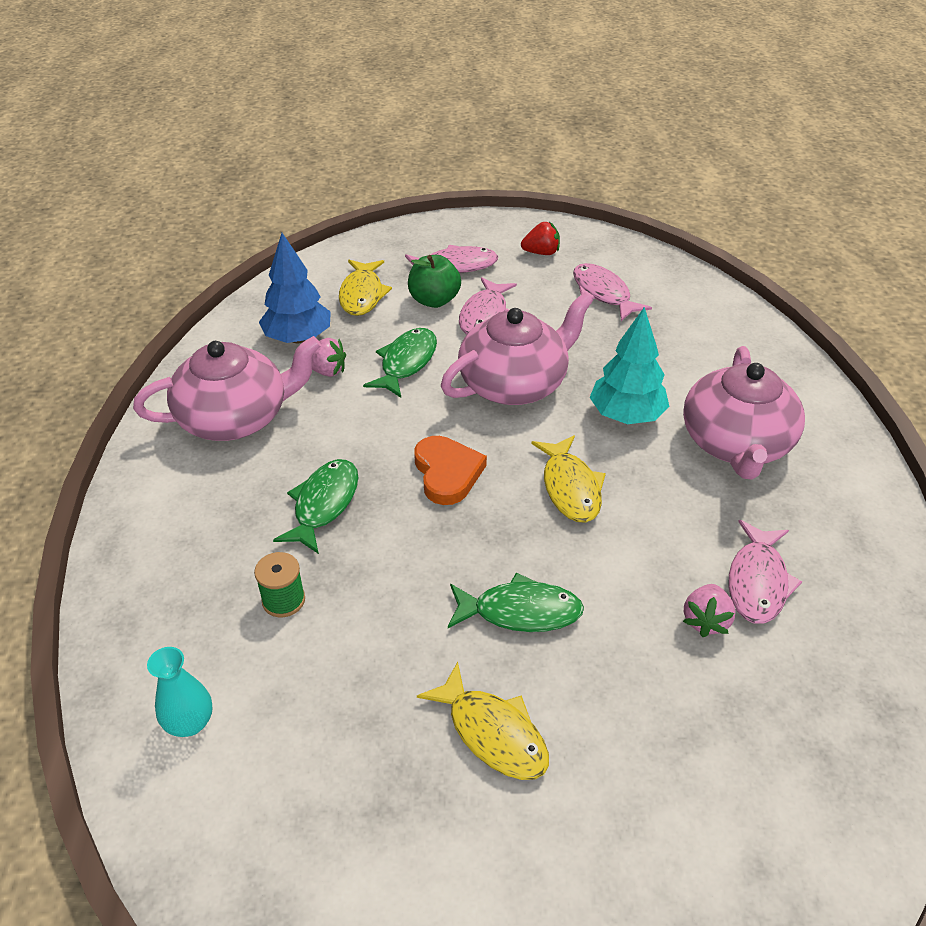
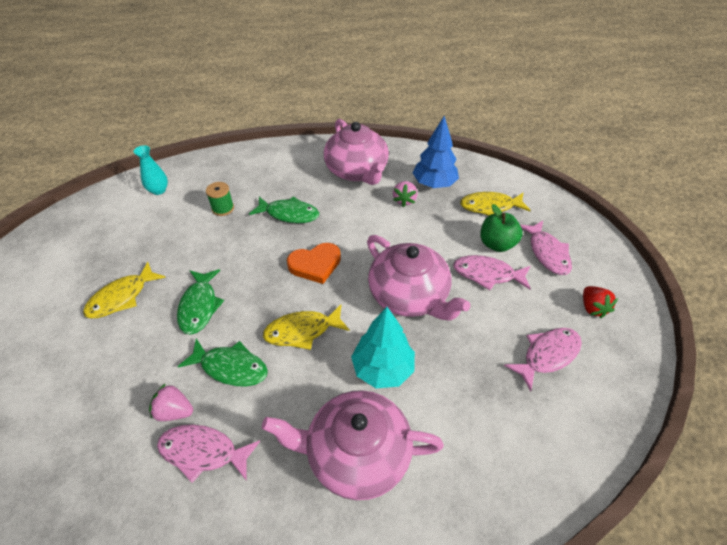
camera: 85 degrees right, 5 degrees up
(406, 363) = (420, 236): green fish -> green fish (230, 367)

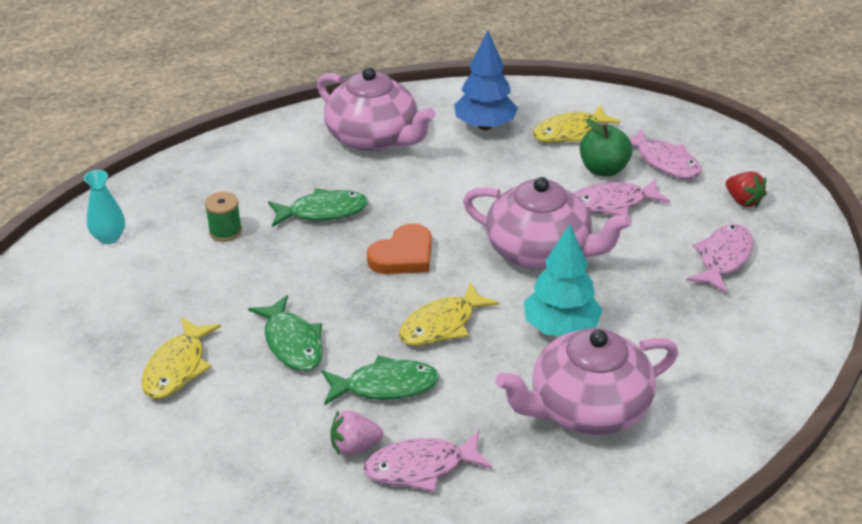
camera: 25 degrees left, 10 degrees down
(404, 200) = (461, 154): pink strawberry -> none

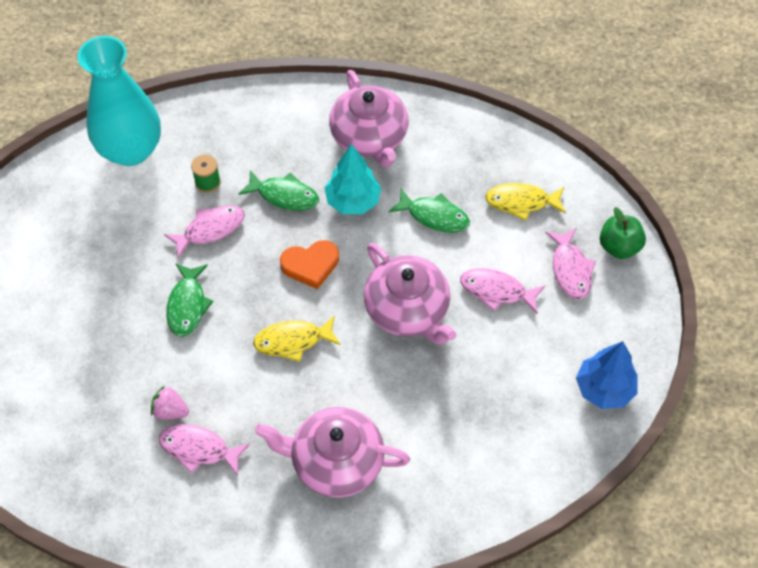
camera: 30 degrees right, 20 degrees up
(109, 237) = (131, 150): turquoise vase -> turquoise vase, size x2.49
(177, 367) = (106, 288): yellow fish -> none
(385, 386) = (221, 373): green fish -> green fish (434, 216)
(485, 126) = (461, 164): blue tree -> blue tree (604, 389)
(560, 328) = (369, 386): turquoise tree -> turquoise tree (353, 201)
(603, 169) = (516, 254): green apple -> green apple (619, 247)
(723, 259) = (535, 386): pink fish -> pink fish (210, 229)
(743, 201) = (598, 339): red strawberry -> none

